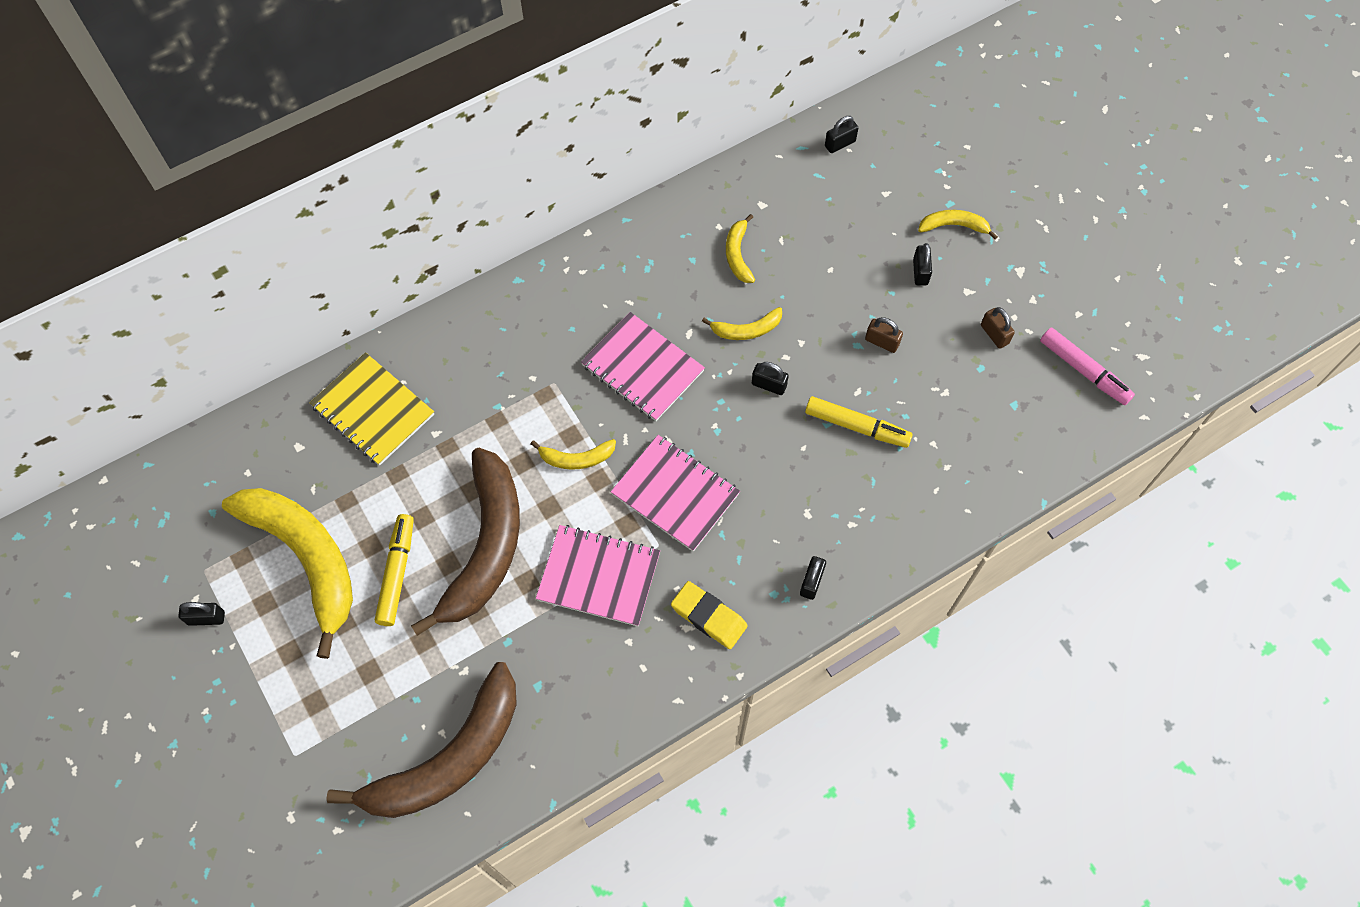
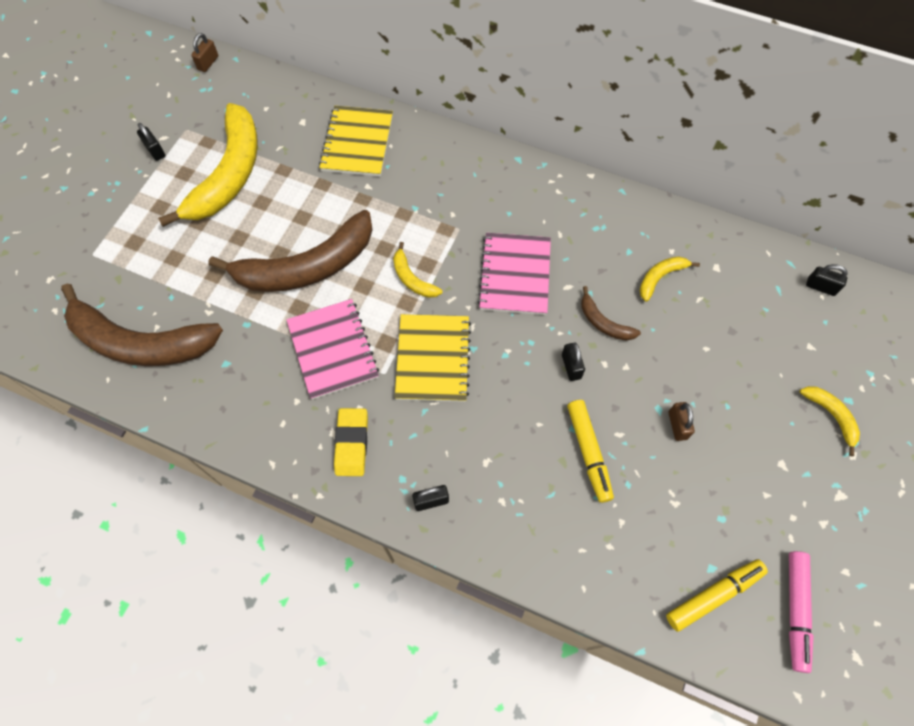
camera: 55 degrees right, 0 degrees up
(397, 573) = (253, 229): yellow marker -> yellow marker (714, 595)
(675, 494) = (433, 359): pink notebook -> yellow notebook
(746, 330) = (603, 322): yellow banana -> brown banana
(920, 272) = (765, 416): black padlock -> none
(994, 334) = (762, 511): brown padlock -> brown padlock (208, 63)

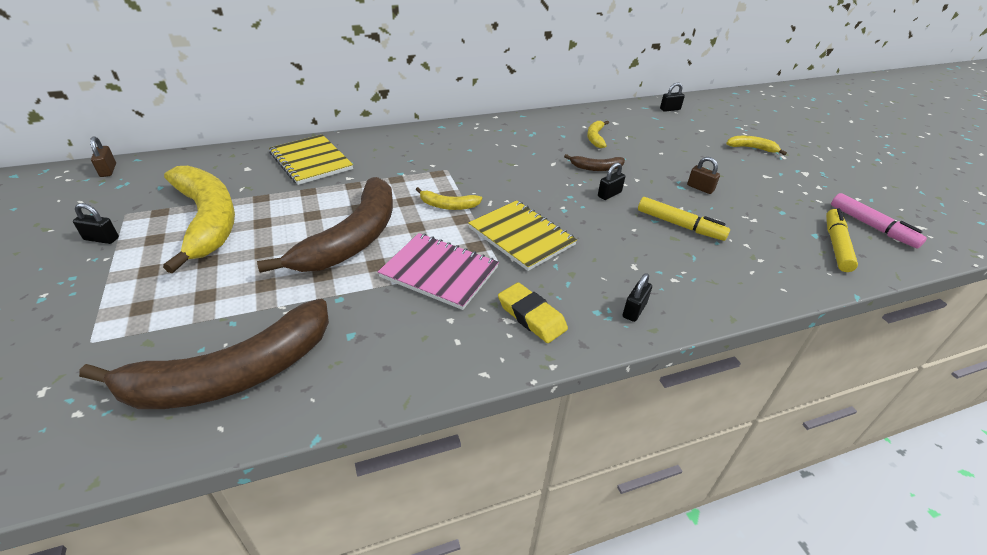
camera: 45 degrees left, 25 degrees down
(515, 275) = (514, 173): pink notebook -> none
(571, 366) = (609, 194): black padlock -> black padlock turned 75 degrees counterclockwise

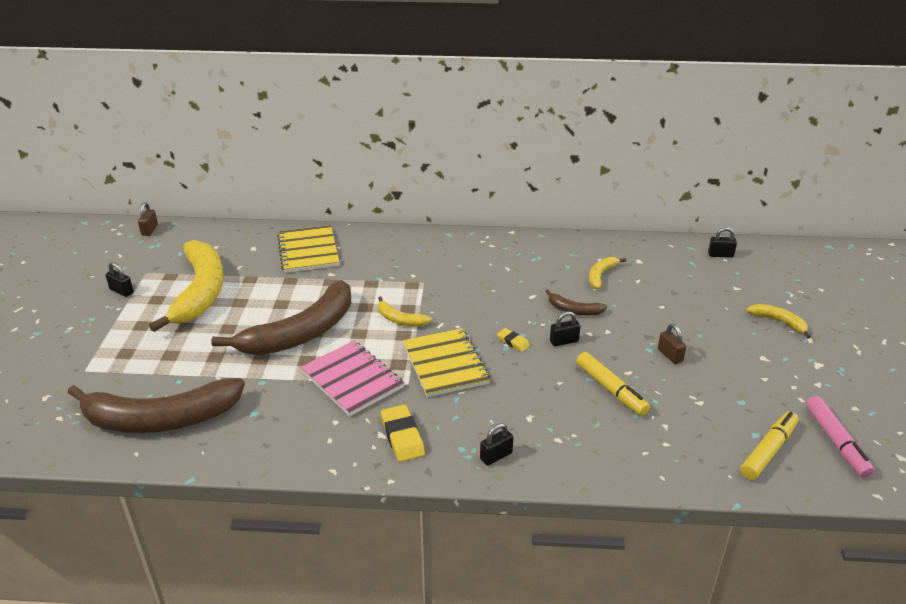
camera: 25 degrees right, 5 degrees down
(567, 204) = (513, 342): none -> yellow eraser

